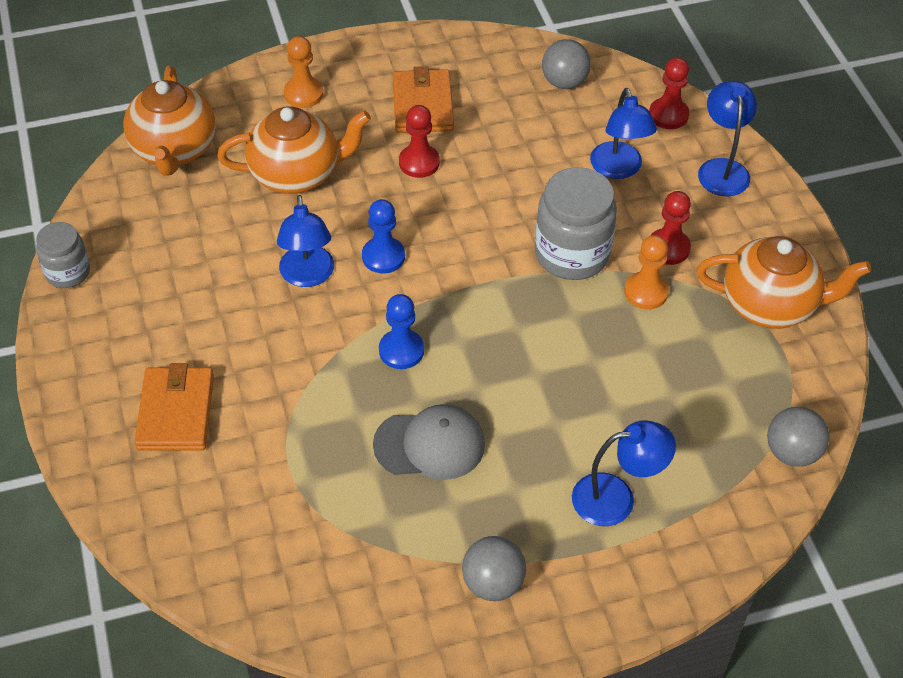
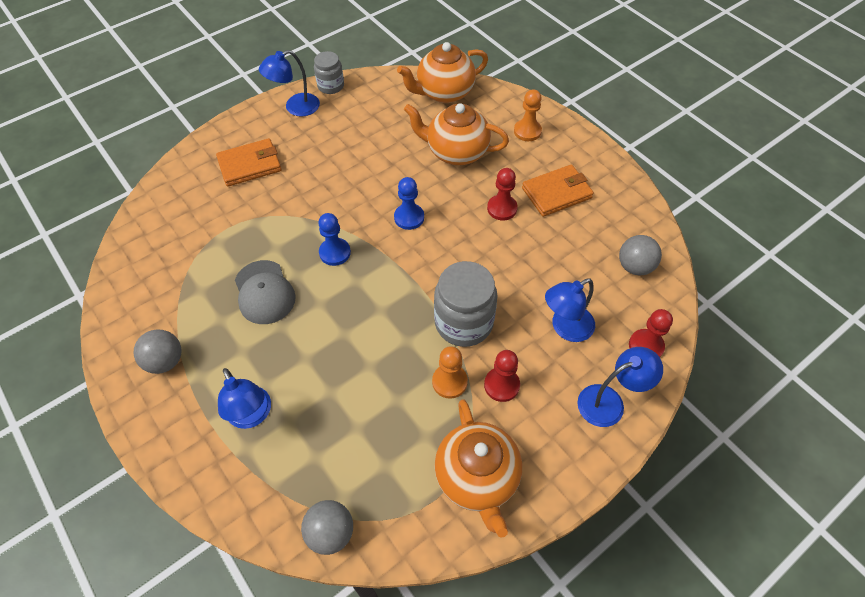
camera: 70 degrees right, 5 degrees up
(296, 174) = (456, 152): orange teapot -> orange teapot turned 135 degrees clockwise
(307, 276) = (375, 186): blue lamp -> blue lamp (295, 107)

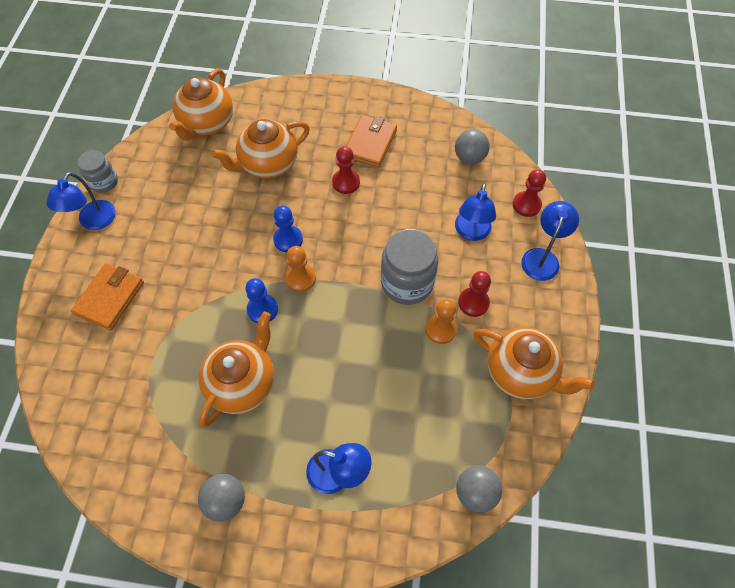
camera: 45 degrees left, 5 degrees up
(264, 292) = (243, 383): grey cap -> orange teapot
(527, 131) = (302, 111): orange pawn -> orange pawn (300, 278)

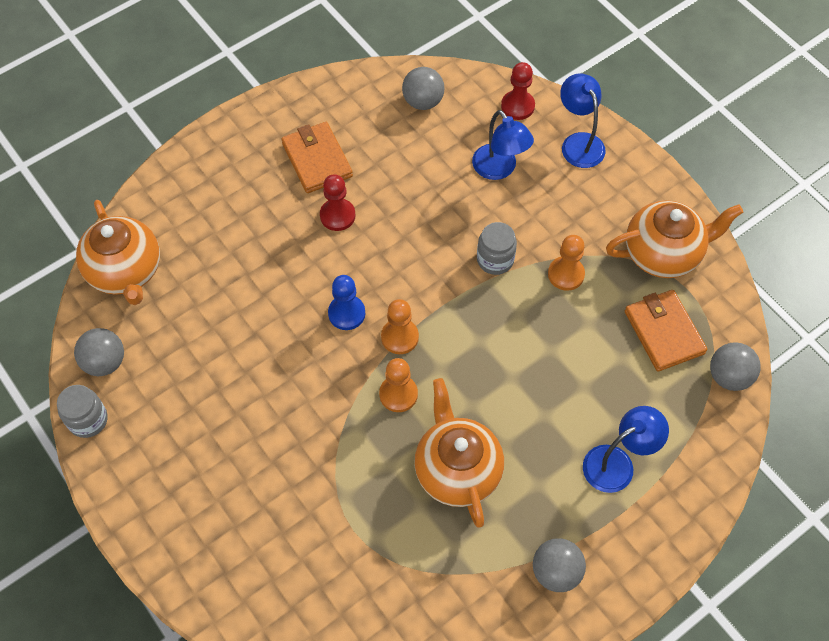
camera: 45 degrees left, 0 degrees up
(93, 222) = (128, 466): blue lamp -> none
(110, 298) = (240, 516): orange wallet -> orange wallet (663, 332)
(145, 160) = (105, 362): none -> grey ball
(262, 309) = (398, 394): blue pawn -> orange pawn
(268, 164) = (241, 260): orange teapot -> none
(407, 283) = (495, 260): grey jar -> grey jar, size x0.59
(473, 302) = (567, 229): red pawn -> none

